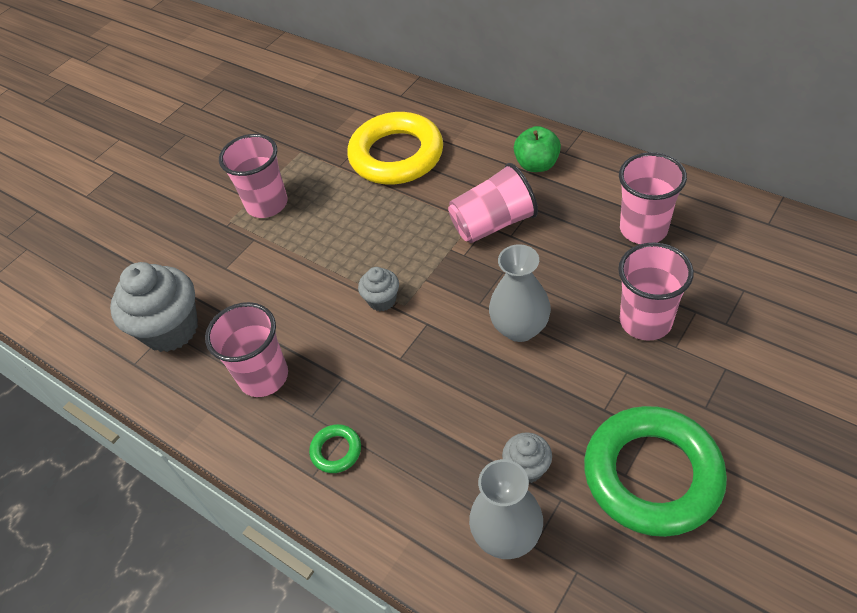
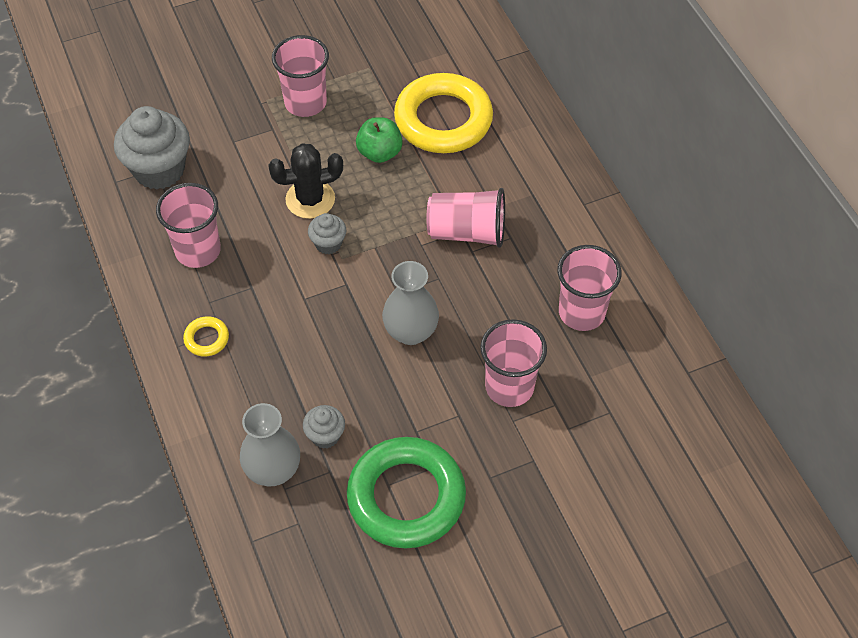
camera: 25 degrees right, 5 degrees up
(335, 274) = (310, 199): none -> black cactus
(336, 451) = (206, 339): green ring -> yellow ring
(537, 164) = (550, 201): green apple -> green apple (379, 153)

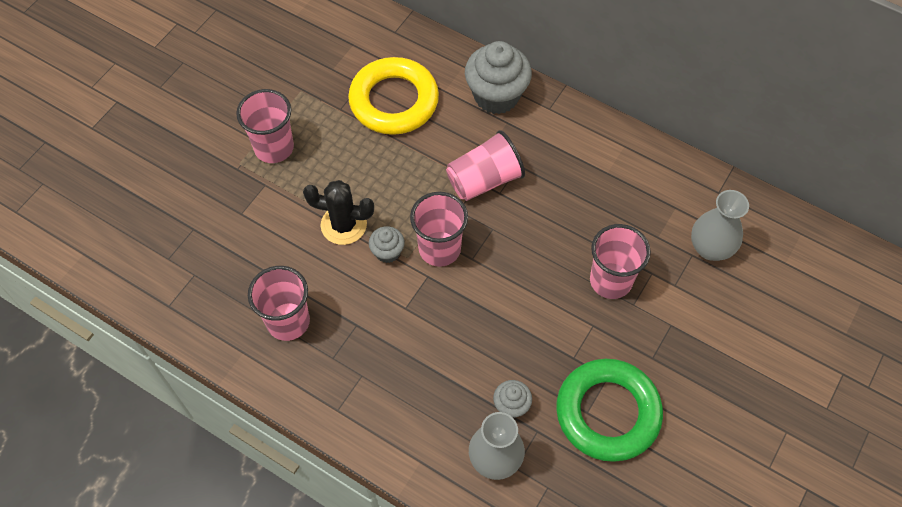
camera: 35 degrees left, 5 degrees up
(159, 170) = (198, 273): grey cupcake -> grey cupcake (496, 96)
(206, 339) = (356, 389): yellow ring -> none
(310, 199) = (343, 225): black cactus -> black cactus turned 60 degrees clockwise
(379, 153) = (367, 155): green apple -> none
(411, 332) = (507, 283): grey vase -> grey vase (710, 248)
(581, 312) = (614, 192): pink cup -> pink cup (439, 249)

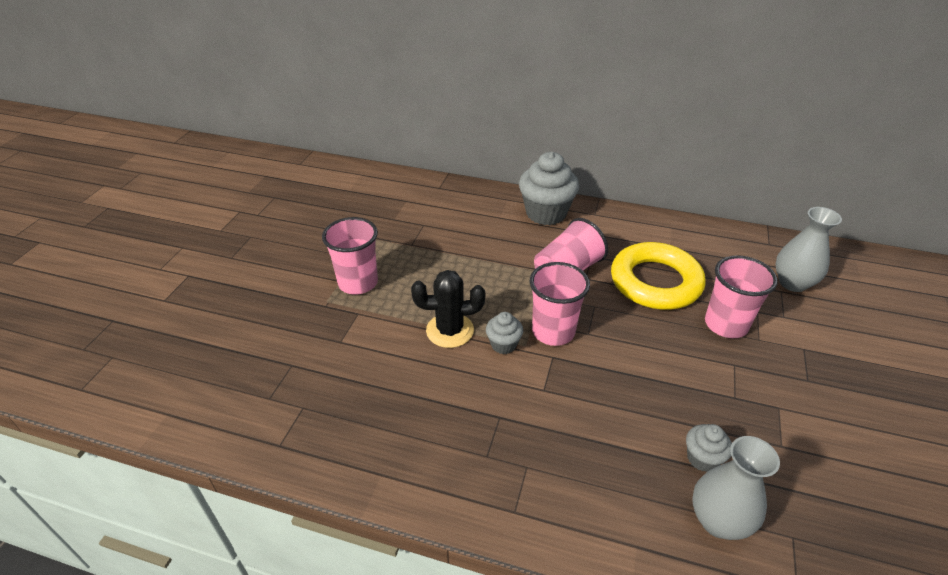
camera: 15 degrees left, 20 degrees down
(288, 321) = (423, 430): pink cup -> none
(394, 101) = (458, 231): yellow ring -> yellow ring (655, 282)
(607, 413) = (802, 441): green ring -> none

